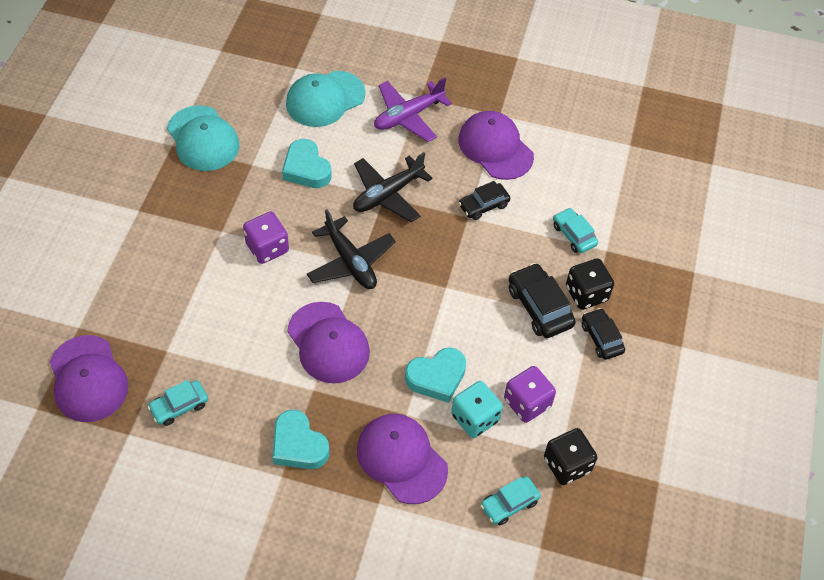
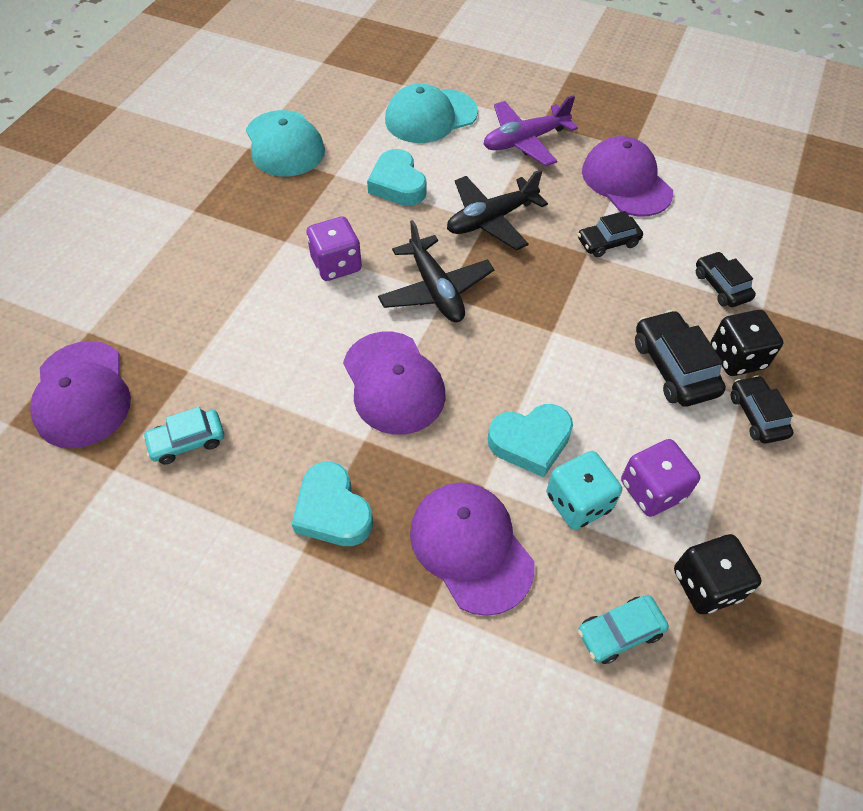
camera: 10 degrees right, 0 degrees up
(574, 235) = (721, 286): turquoise car -> black car

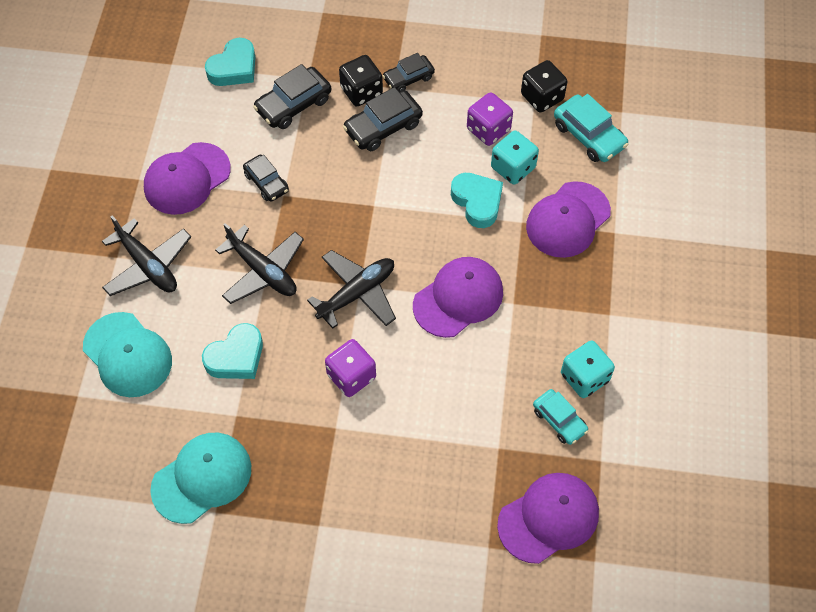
camera: 105 degrees left, 5 degrees up
(227, 488) = (584, 377): none -> turquoise dice
(332, 511) = (575, 305): turquoise heart -> turquoise heart (234, 68)
(525, 141) = (148, 265): purple plane -> black plane
(619, 632) = (589, 135): turquoise car -> turquoise car, size x1.51
(721, 286) = (293, 104): black car -> black car, size x1.51

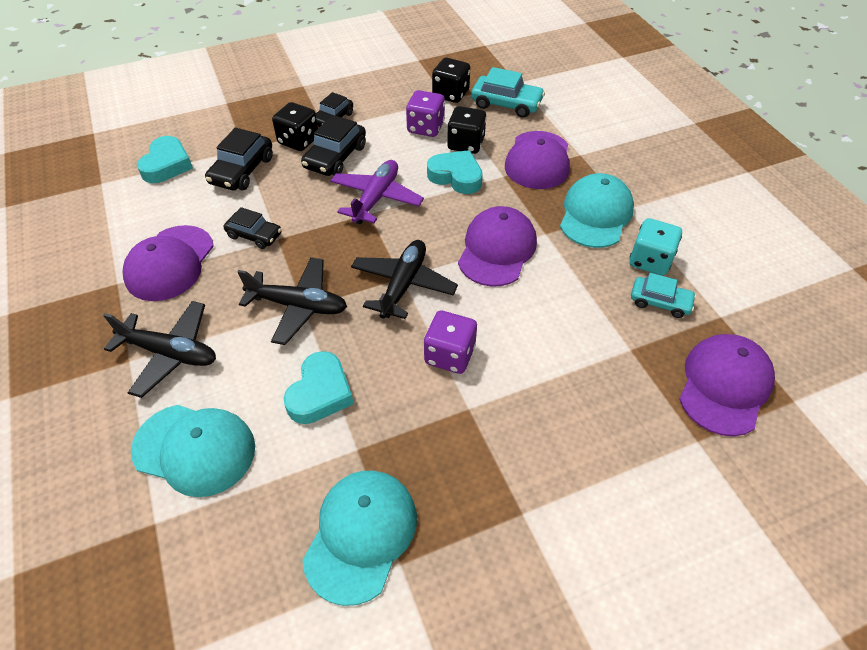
camera: 30 degrees left, 10 degrees down
(390, 192) = (376, 198): none -> purple plane
(513, 168) = (466, 144): turquoise dice -> black dice
(574, 306) = (595, 214): none -> turquoise cap

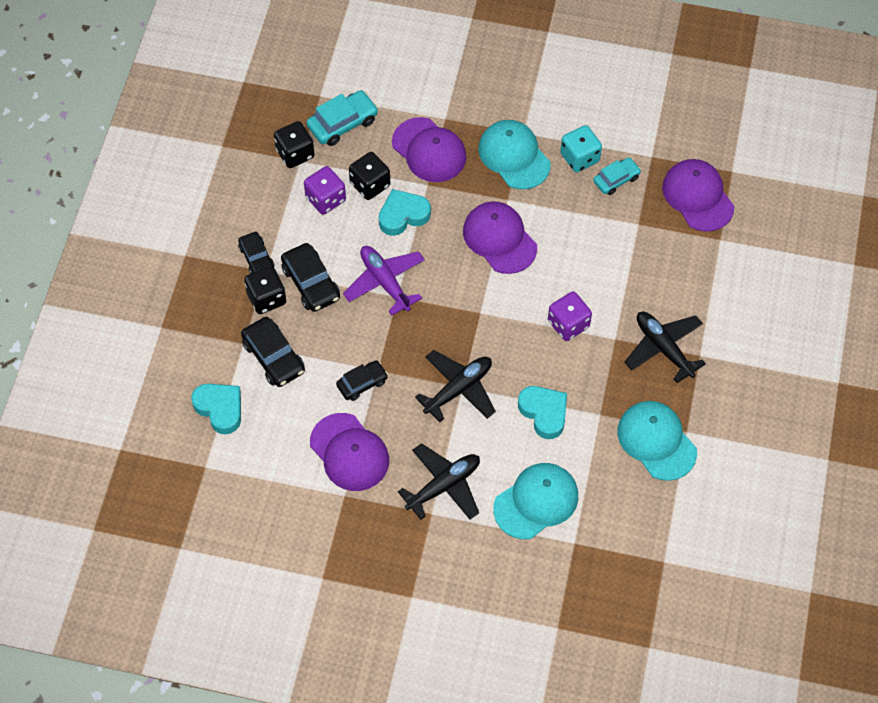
camera: 55 degrees left, 10 degrees up
(403, 285) = (488, 315): black plane -> black plane (663, 348)

